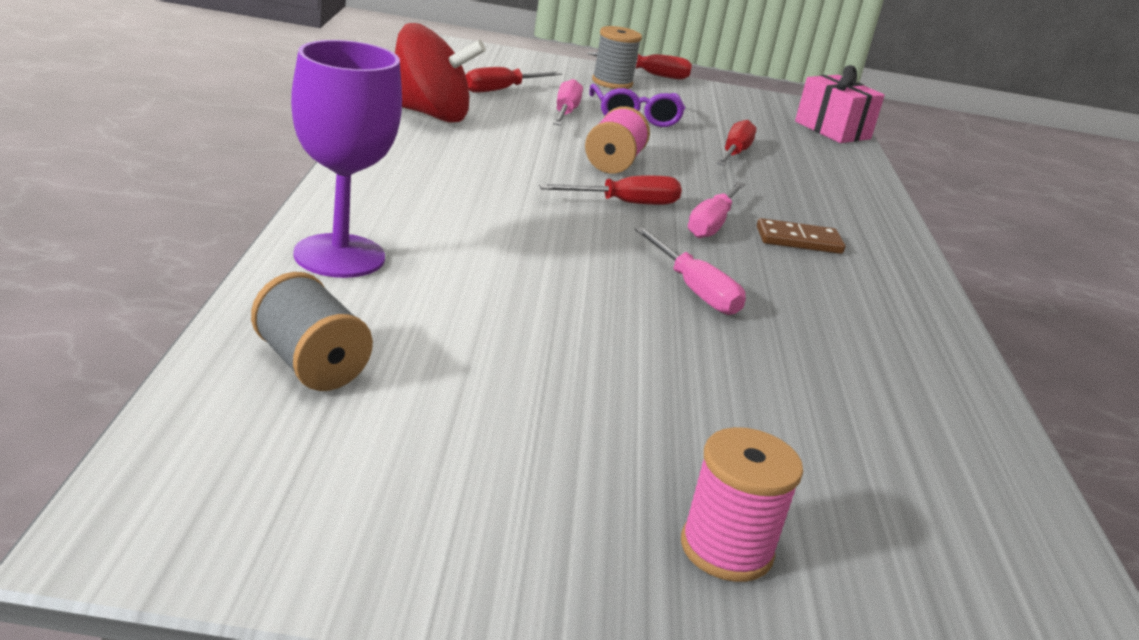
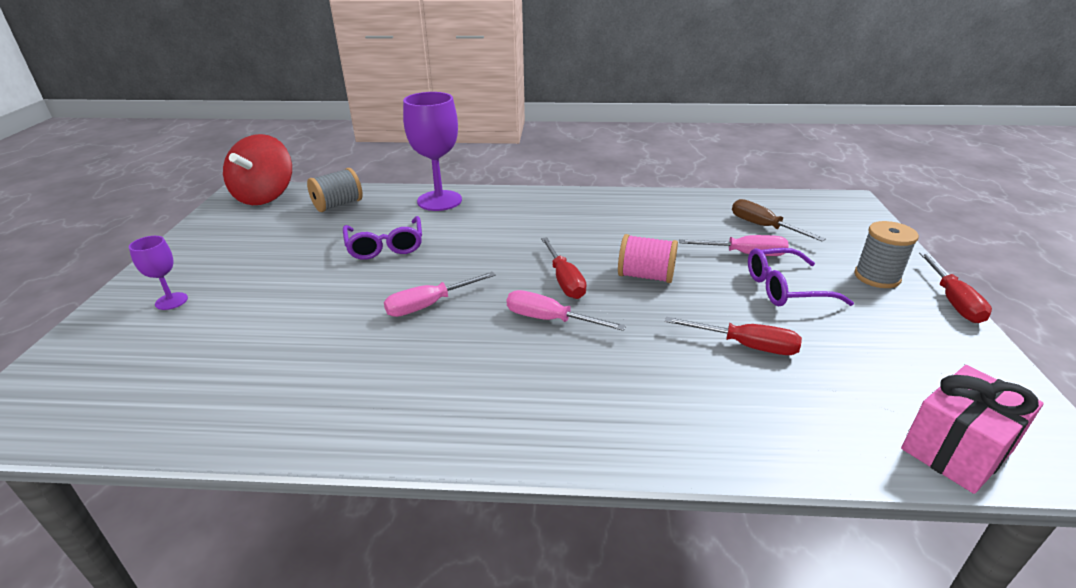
camera: 95 degrees right, 5 degrees up
(429, 114) = (669, 206): red spinning top -> red spinning top (265, 196)
(501, 90) = (763, 227): red screwdriver -> brown screwdriver
(516, 315) = (385, 246): none -> purple glasses
(726, 549) = (171, 301): pink spool -> purple goblet
(798, 240) = (542, 368): brown domino -> none

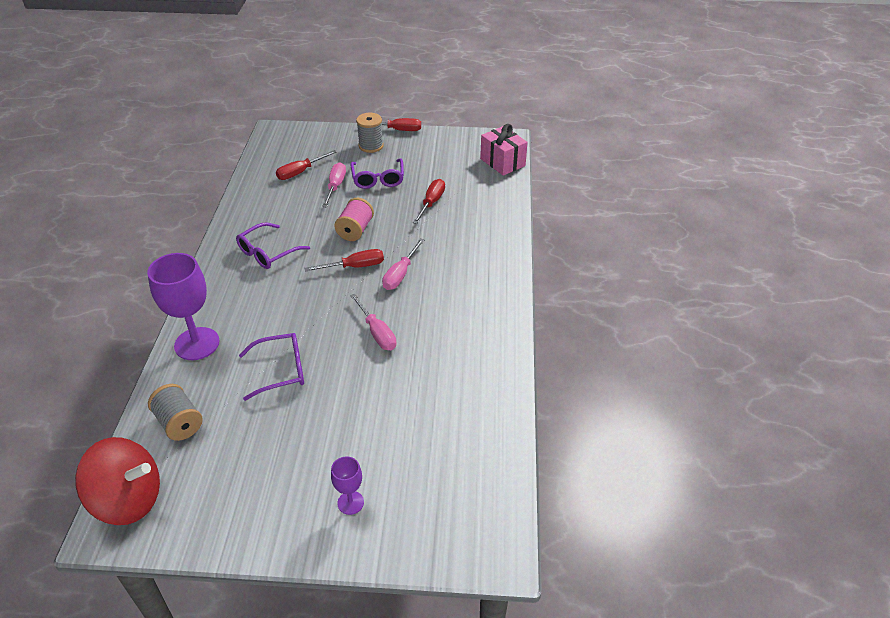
camera: 90 degrees left, 10 degrees up
(586, 221) = (268, 252): none -> purple glasses
(763, 227) = (300, 172): brown screwdriver -> red screwdriver

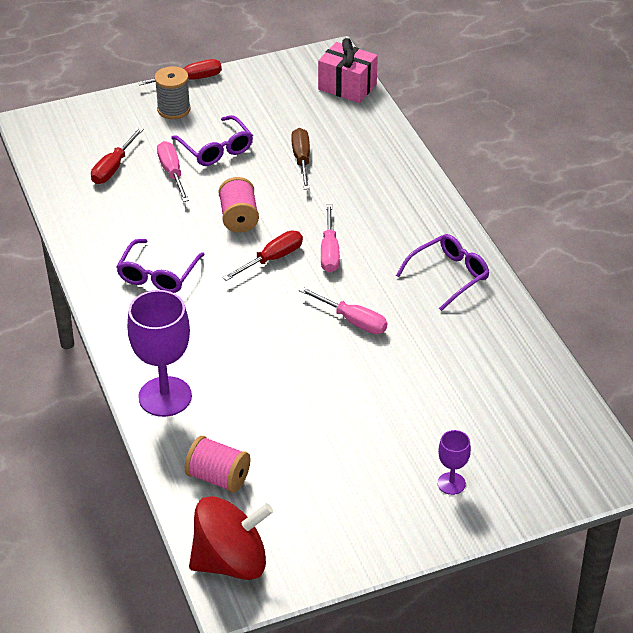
camera: 25 degrees left, 0 degrees up
(179, 423) = (218, 477): grey spool -> pink spool
(280, 371) = (281, 392): purple glasses -> purple glasses (448, 276)
(431, 203) = (301, 160): red screwdriver -> brown screwdriver

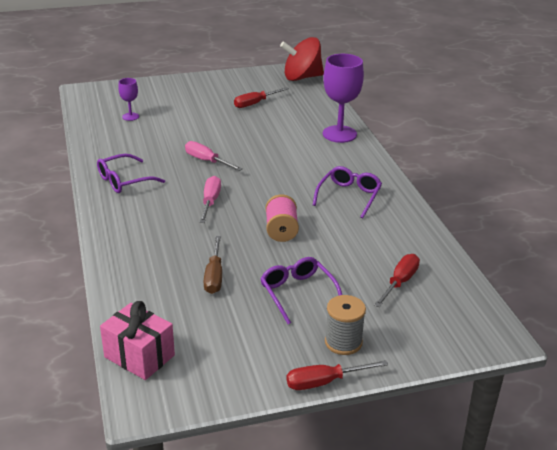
camera: 175 degrees left, 10 degrees down
(172, 173) = (342, 273): pink screwdriver -> none
(218, 477) = (307, 102): pink spool -> none
(272, 259) = (258, 200): red screwdriver -> red screwdriver (255, 103)
(451, 483) = (176, 93): purple goblet -> purple goblet (130, 116)

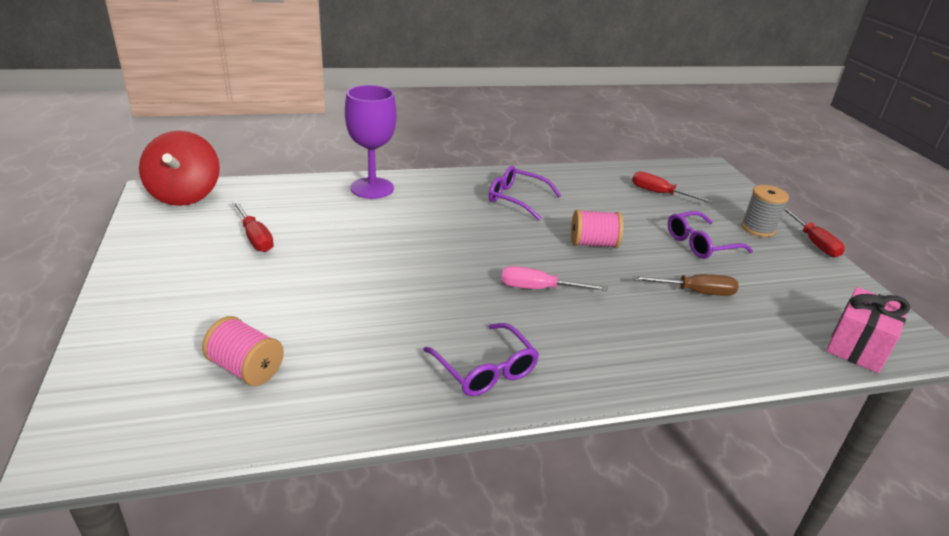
camera: 90 degrees left, 0 degrees up
(130, 116) = (246, 368): purple goblet -> pink spool
(207, 161) = (429, 288): pink screwdriver -> none

